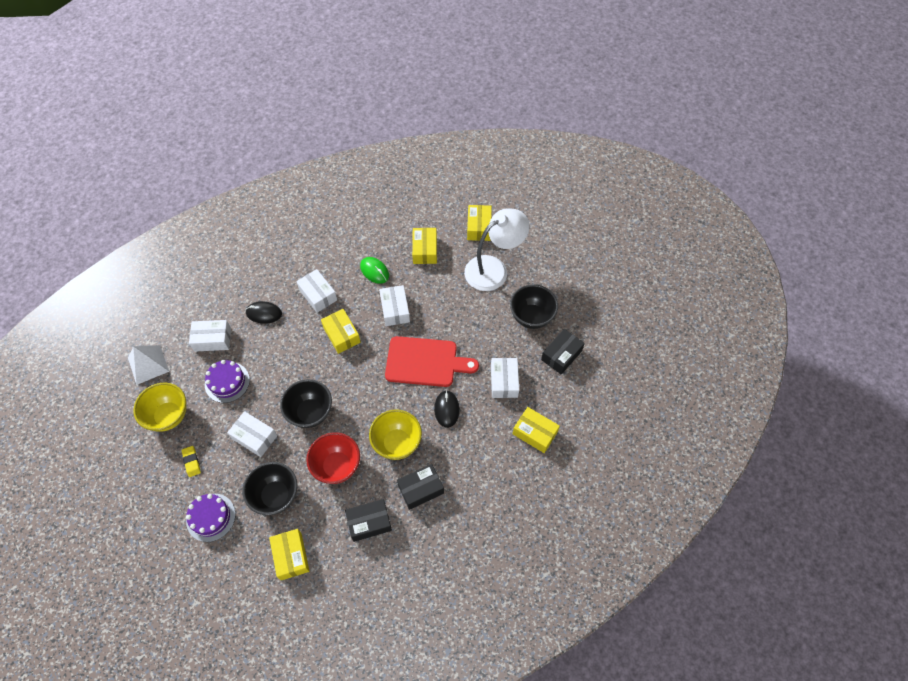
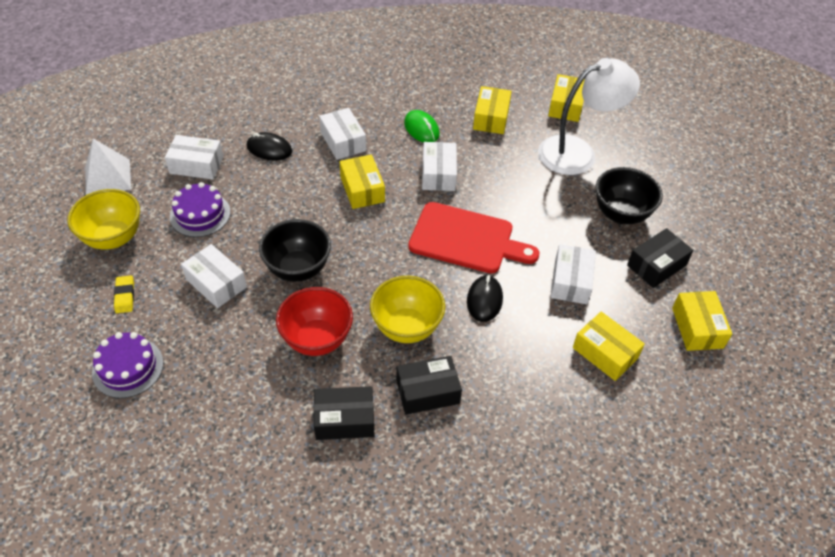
camera: 10 degrees right, 10 degrees down
(276, 496) = (223, 359): black bowl -> none
(291, 556) = (222, 440): yellow box -> yellow box (697, 328)

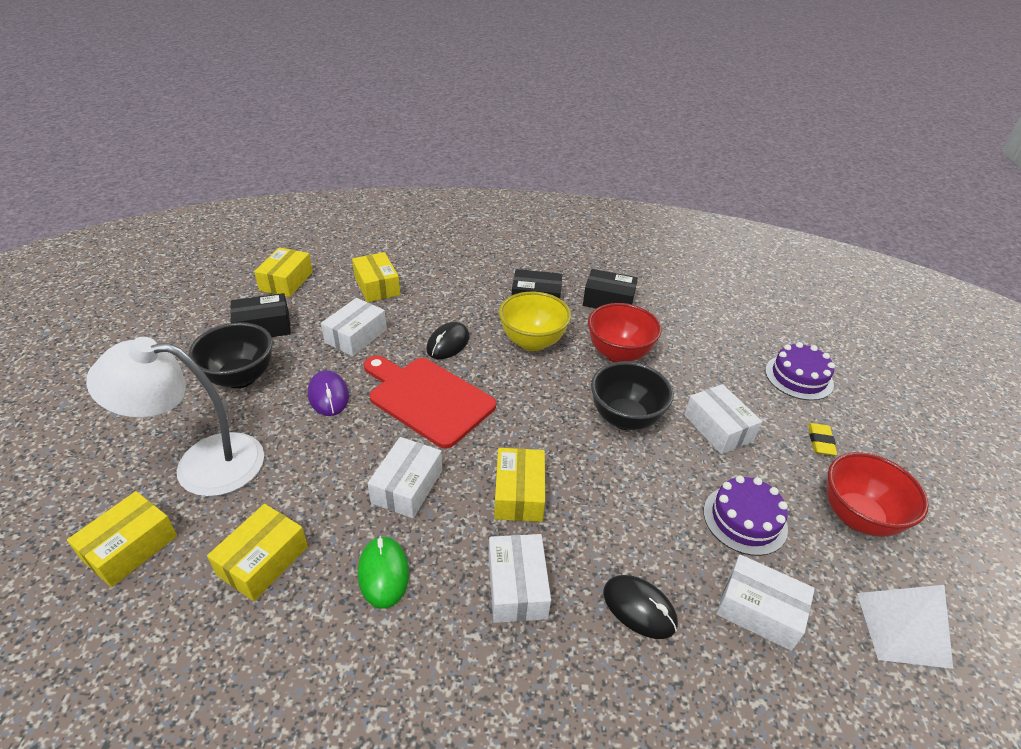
camera: 160 degrees left, 10 degrees down
(113, 238) = (857, 517): yellow bowl -> red bowl
(543, 219) = (328, 395): none -> purple mouse

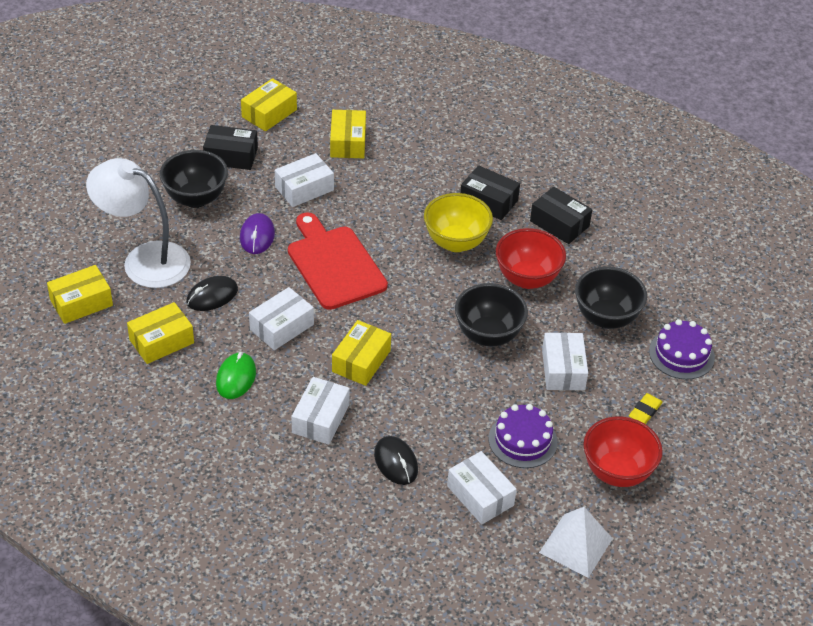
camera: 25 degrees right, 5 degrees up
(448, 343) = (380, 220): black mouse -> black mouse (212, 296)
(712, 366) = (606, 318): none -> black bowl

